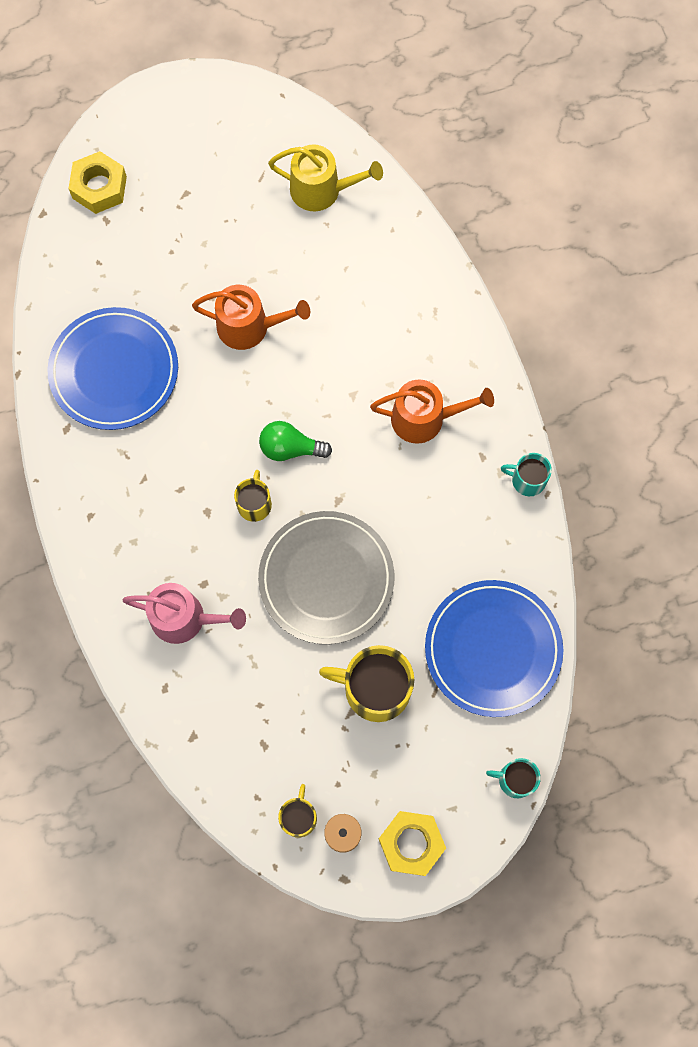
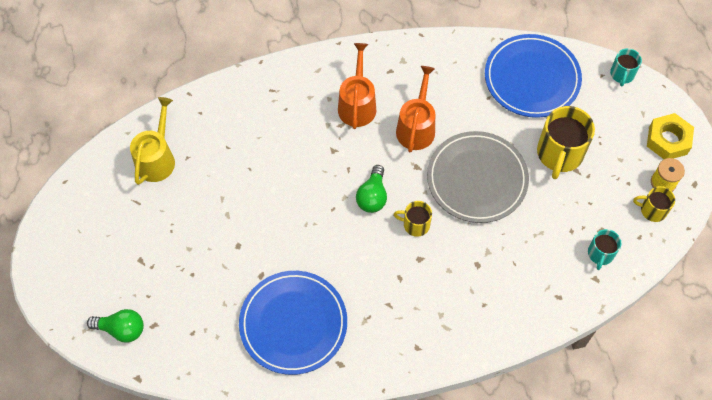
camera: 85 degrees left, 10 degrees down
(99, 187) = (121, 329): yellow nut -> green light bulb
(185, 618) = (504, 279): pink watering can -> none
(249, 327) = (267, 219): orange watering can -> orange watering can (416, 127)
(527, 480) = (410, 45): turquoise mug -> turquoise mug (600, 254)

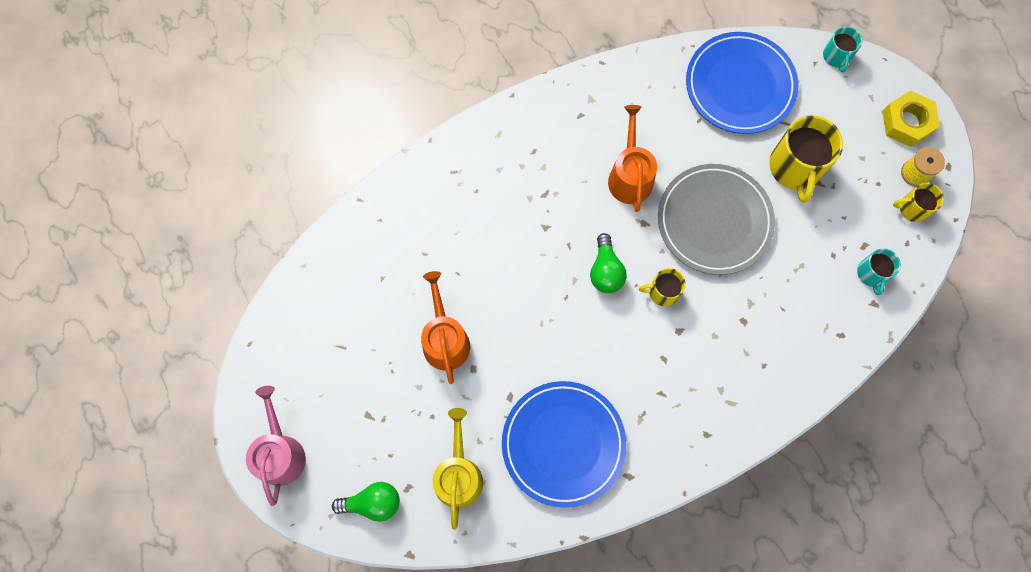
camera: 15 degrees left, 10 degrees up
(61, 271) = (280, 453): none -> pink watering can
(157, 159) = (348, 288): yellow watering can -> yellow watering can (458, 475)
(357, 104) = (555, 165): orange watering can -> orange watering can (445, 339)

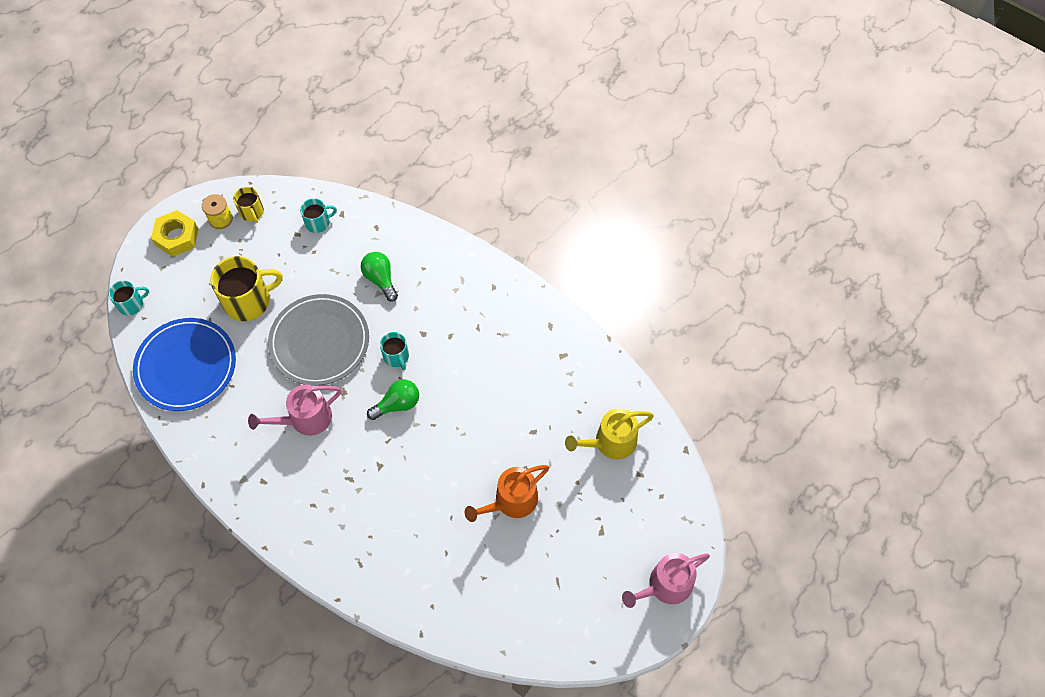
camera: 115 degrees left, 10 degrees down
(373, 503) = (664, 494): green light bulb -> green light bulb (380, 279)
(563, 444) = (549, 379): blue plate -> none
(630, 176) = (305, 419): orange watering can -> pink watering can
(662, 292) = (396, 356): yellow mug -> turquoise mug

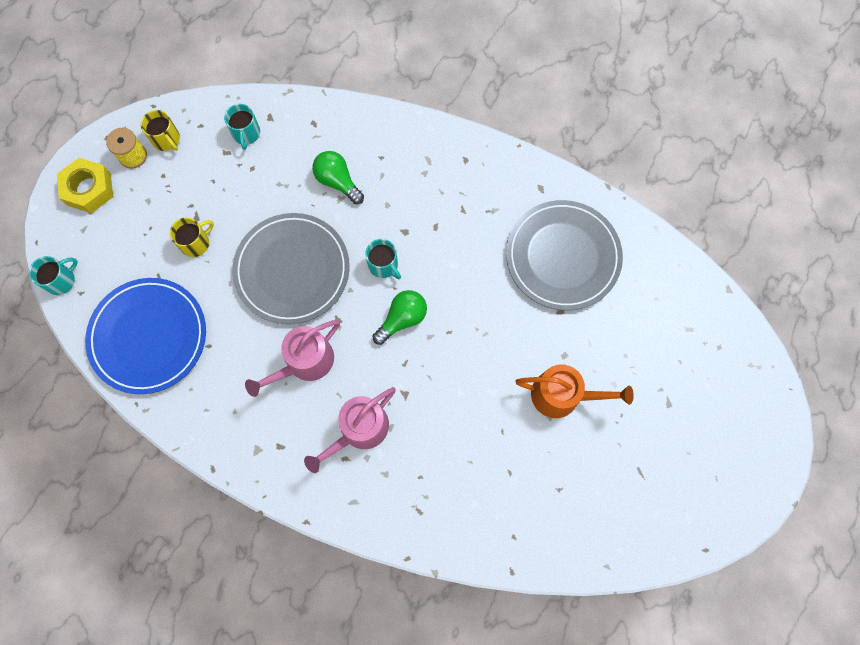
camera: 15 degrees left, 10 degrees up
(248, 301) = (196, 243): yellow mug -> yellow mug, size x0.55
(318, 222) = (246, 133): turquoise mug -> turquoise mug turned 120 degrees clockwise
(511, 501) = (562, 395): orange watering can -> orange watering can turned 120 degrees counterclockwise
(550, 387) = (562, 257): none -> grey plate
(610, 442) = (647, 301): yellow watering can -> none
(665, 585) = (755, 444): pink watering can -> pink watering can (359, 430)

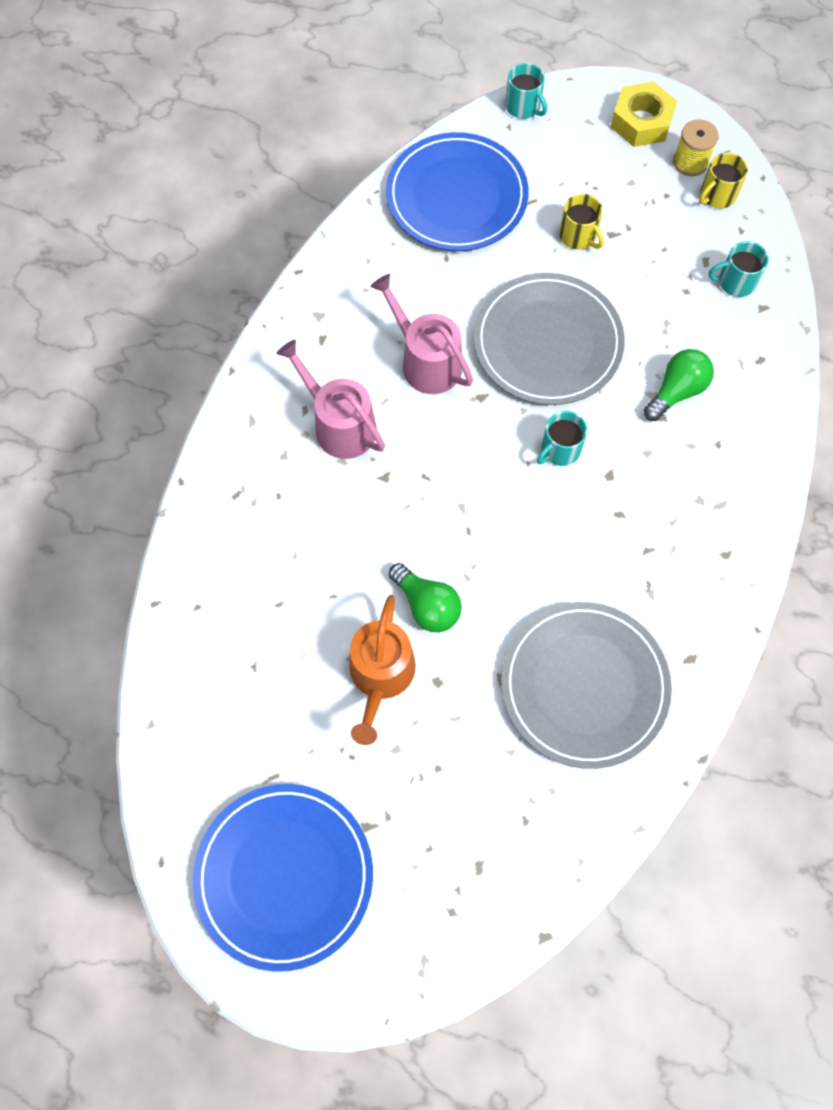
camera: 90 degrees right, 5 degrees down
(402, 319) = (485, 473): green light bulb -> green light bulb (427, 605)
(707, 460) = (284, 875): none -> blue plate

